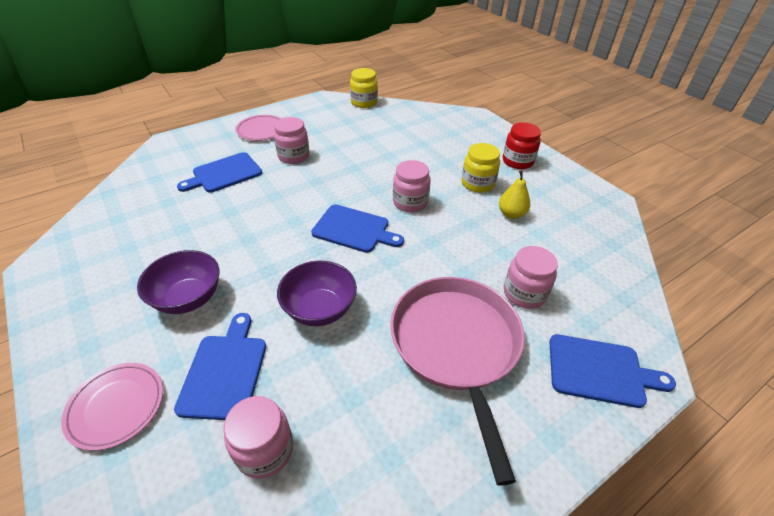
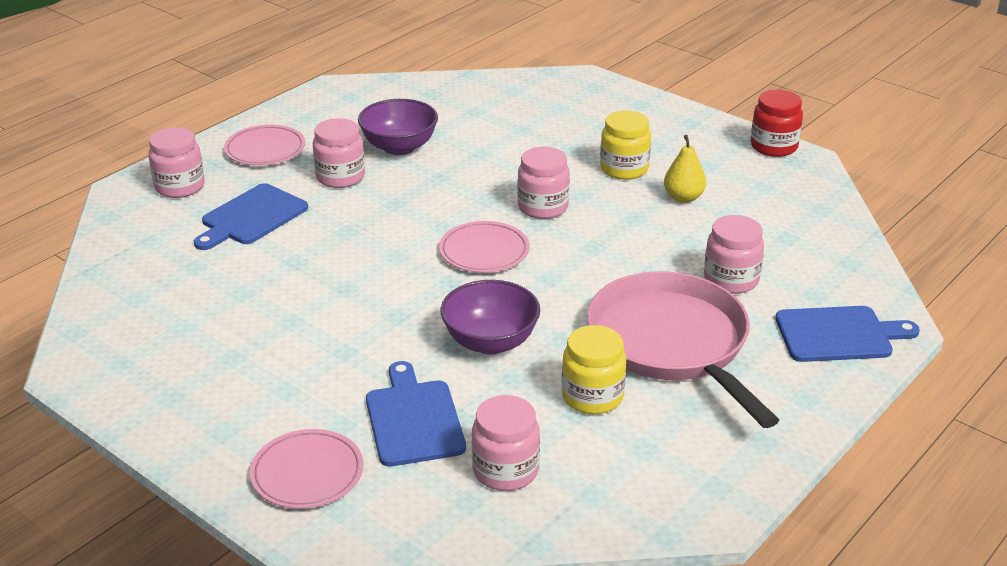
camera: 15 degrees left, 10 degrees down
(188, 298) = (313, 363): purple bowl -> purple bowl (399, 147)
(198, 145) = (180, 187): none -> pink jar
(354, 229) = (484, 251): blue cutting board -> pink plate
(364, 102) = (401, 84): yellow jar -> yellow jar (592, 396)
(517, 161) = (667, 131): red jar -> red jar (773, 146)

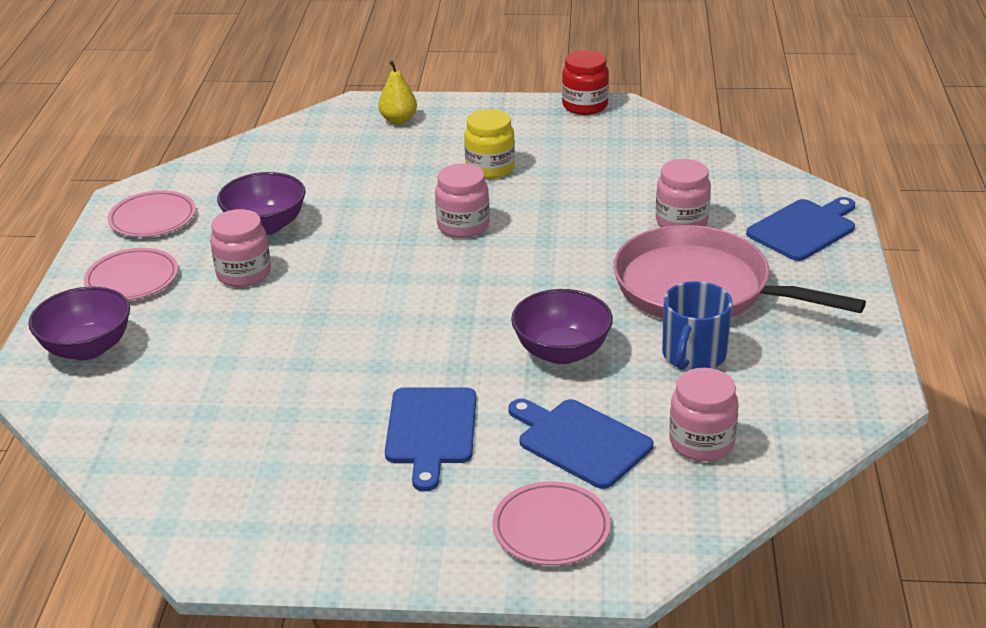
camera: 35 degrees left, 0 degrees up
(180, 187) = (87, 348): pink jar -> purple bowl
(251, 217) = (203, 344): blue cutting board -> blue cutting board (431, 431)
(484, 251) = (461, 282): pink plate -> pink plate (153, 218)
(592, 396) = (693, 355): yellow jar -> blue mug
(683, 197) = (566, 173): yellow pear -> yellow pear (398, 120)

